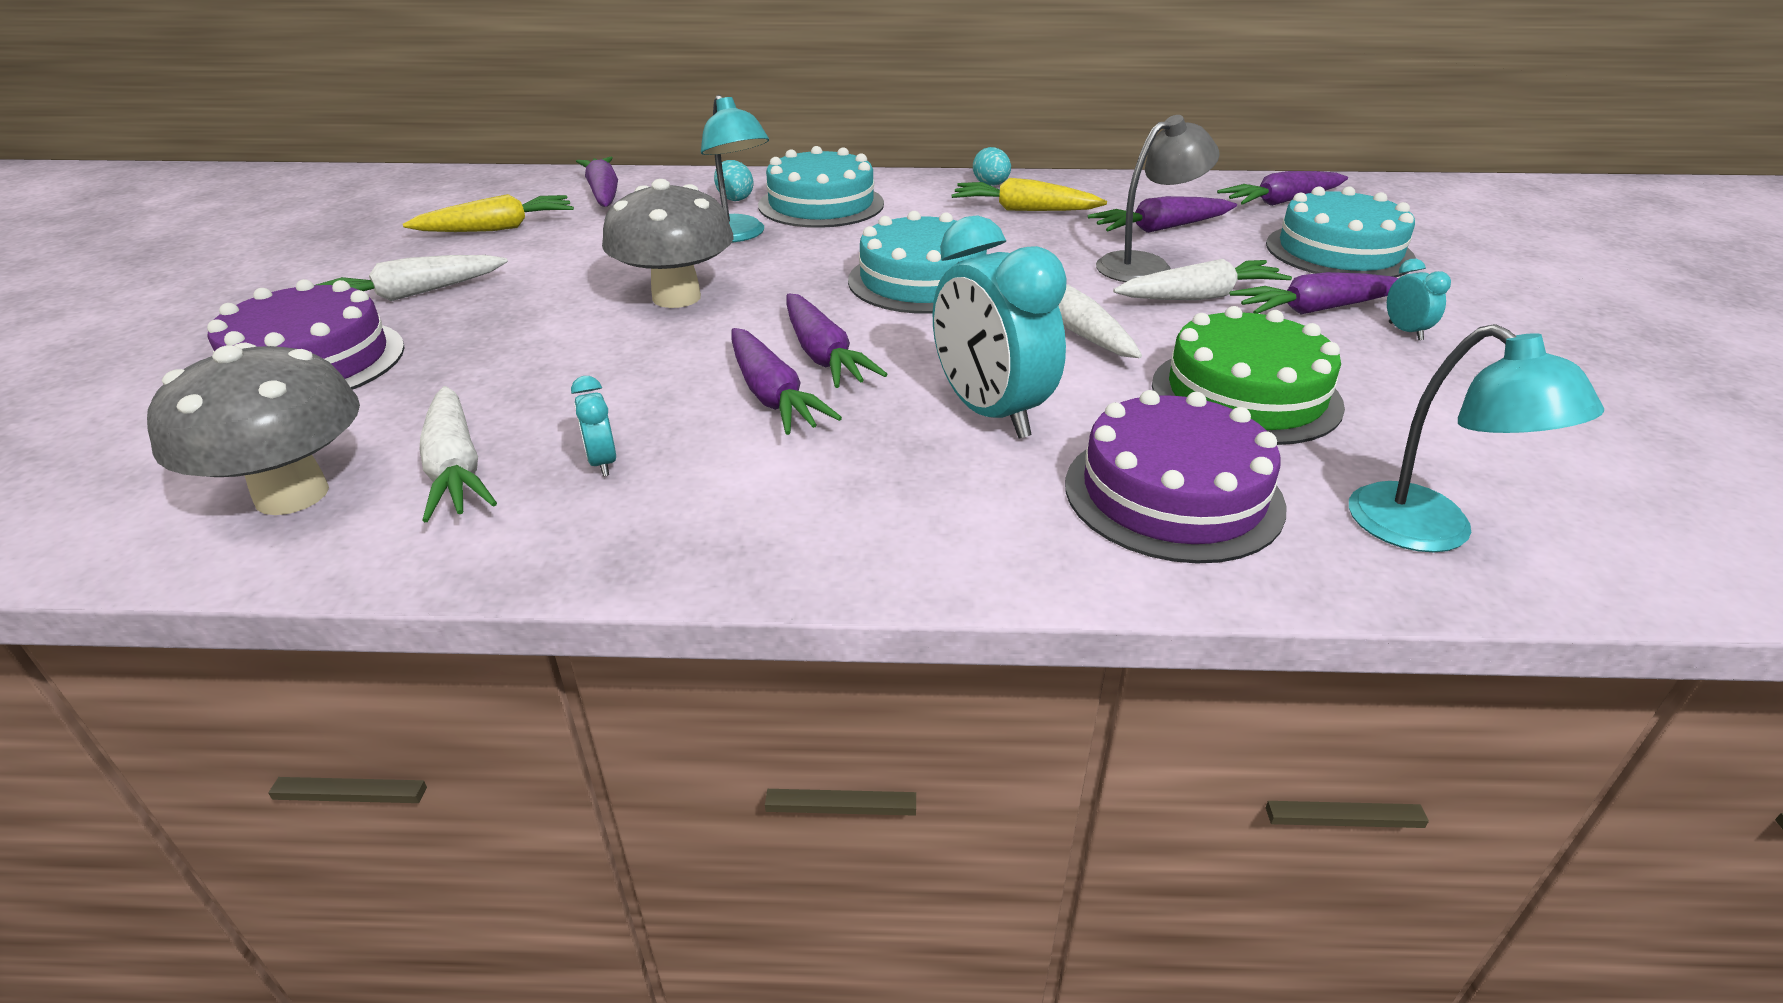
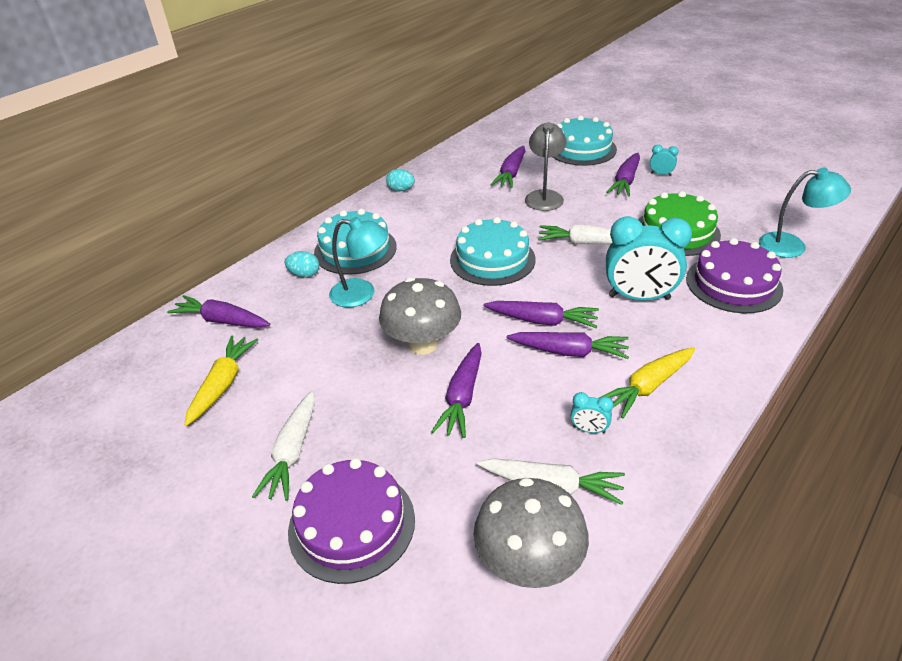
camera: 50 degrees left, 5 degrees up
(1024, 210) = (445, 196): yellow carrot -> yellow carrot (648, 387)
(1200, 297) = (587, 199): white carrot -> none
(1281, 202) = (519, 133): purple carrot -> purple carrot (462, 397)

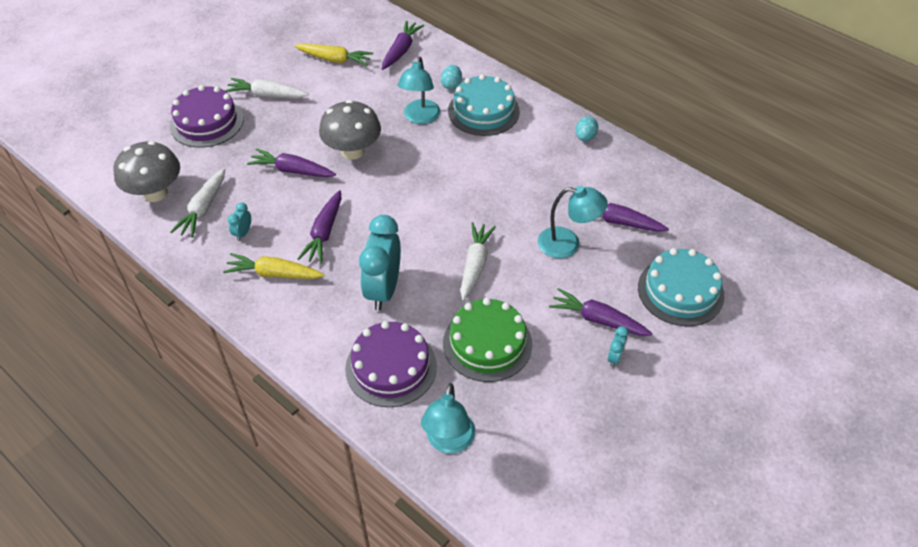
camera: 90 degrees right, 10 degrees up
(492, 259) = (457, 196): turquoise cake -> none
(542, 321) = (365, 221): purple carrot -> none
(544, 196) = (567, 244): grey lamp -> turquoise lamp
(648, 387) = (274, 274): yellow carrot -> yellow carrot turned 45 degrees counterclockwise

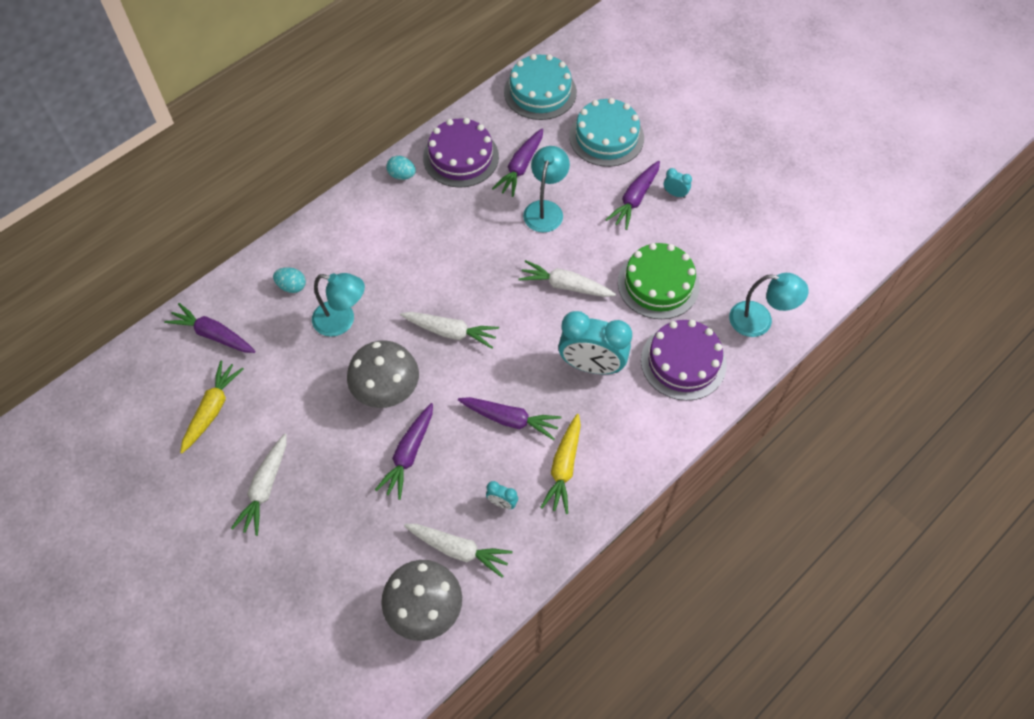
camera: 85 degrees left, 10 degrees up
(206, 122) = (303, 559): purple cake -> purple cake (461, 157)
(414, 186) = (450, 332): none -> white carrot
(483, 111) = (343, 259): turquoise cake -> turquoise cake (540, 92)

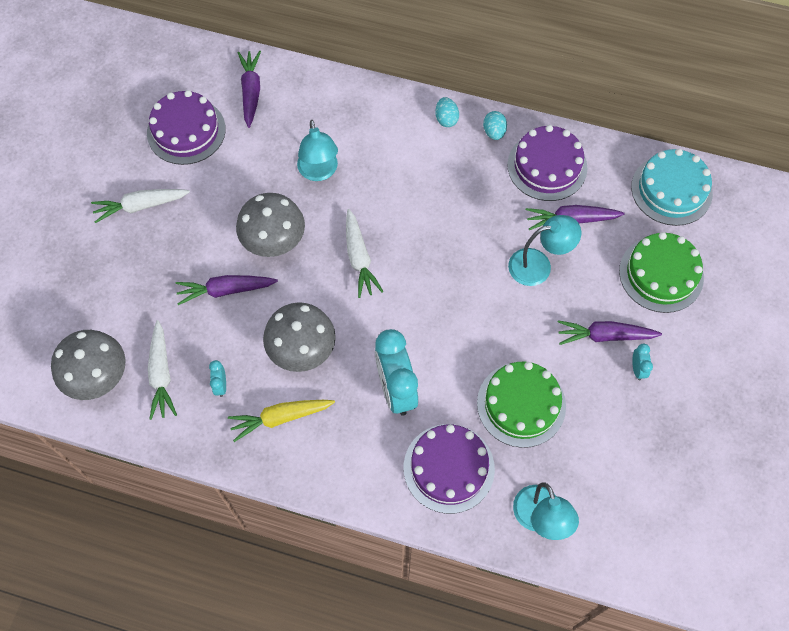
camera: 60 degrees right, 5 degrees up
(212, 410) = (186, 131): yellow carrot -> purple cake
(292, 286) = (329, 117): turquoise egg -> turquoise egg (446, 119)
(510, 419) = (302, 350): purple carrot -> grey mushroom
(565, 286) = (466, 325): white carrot -> none
(606, 137) = (661, 274): turquoise cake -> green cake

